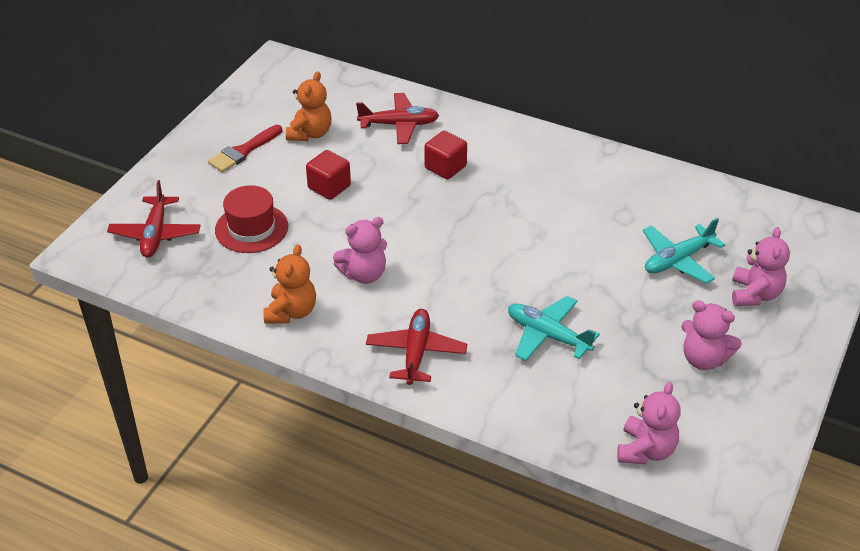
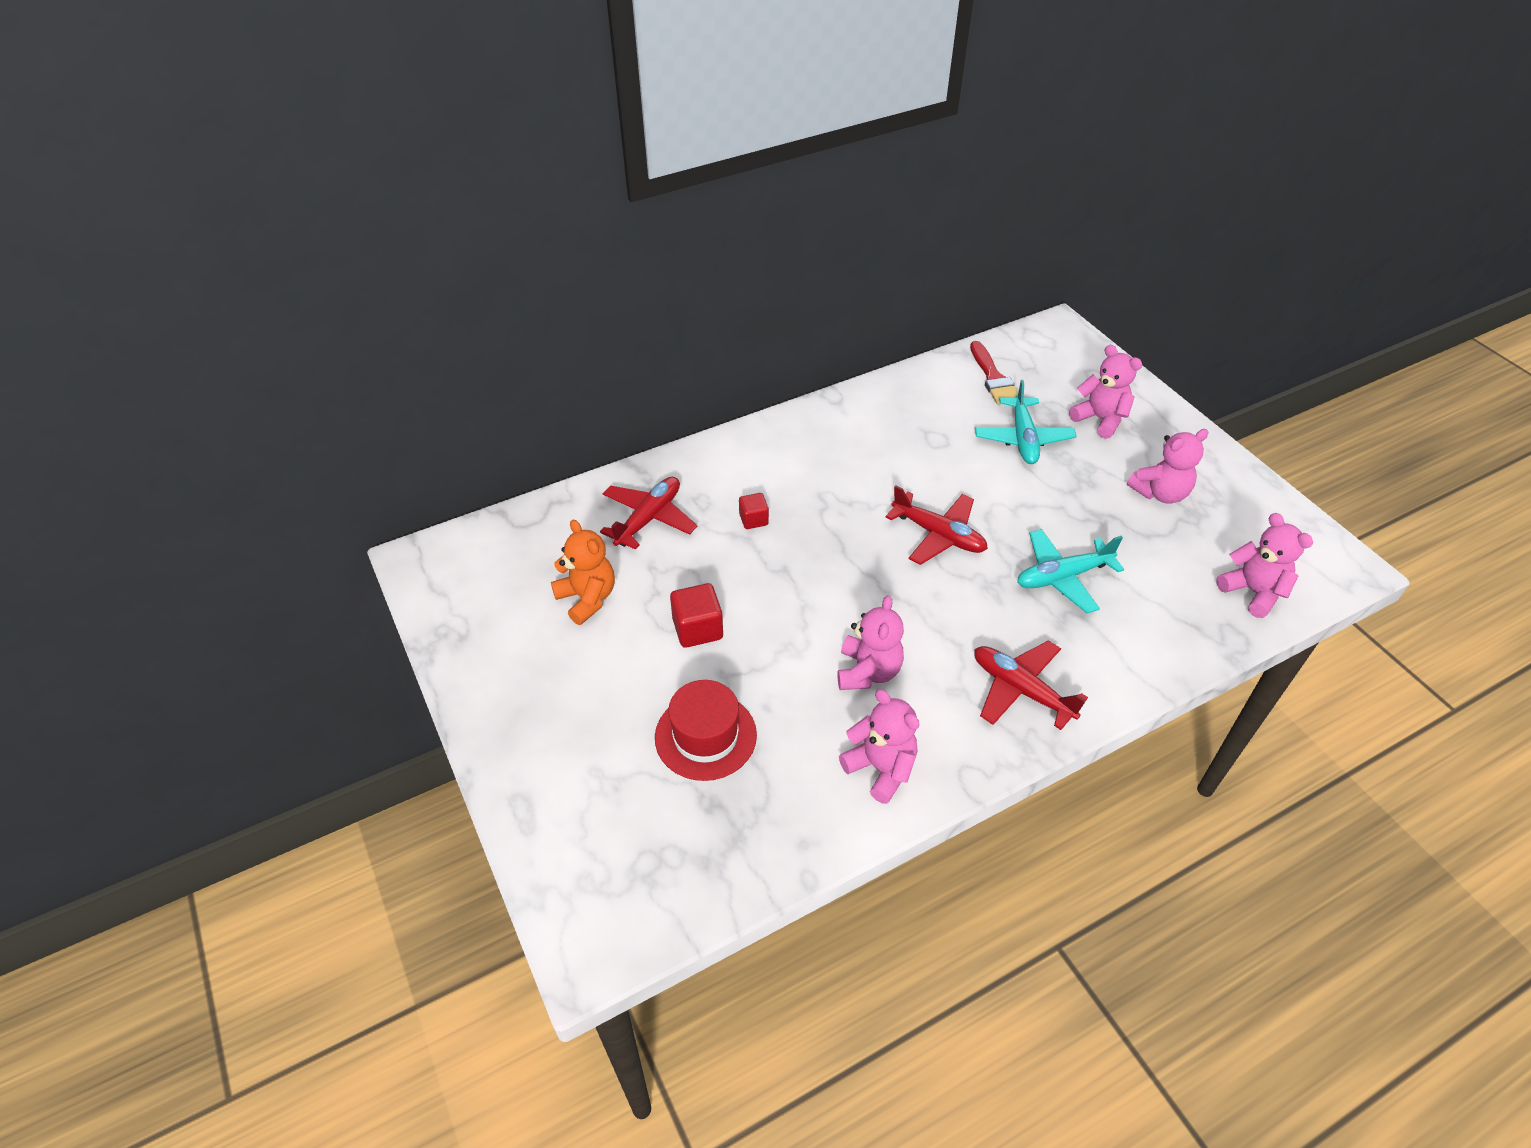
camera: 55 degrees left, 5 degrees up
(155, 234) = (630, 842): red plane -> red plane (938, 535)
(243, 151) = (557, 675): red brush -> red brush (993, 378)
(291, 312) = (880, 768): orange teddy bear -> pink teddy bear
(445, 167) = (753, 519): red cube -> red cube, size x0.63

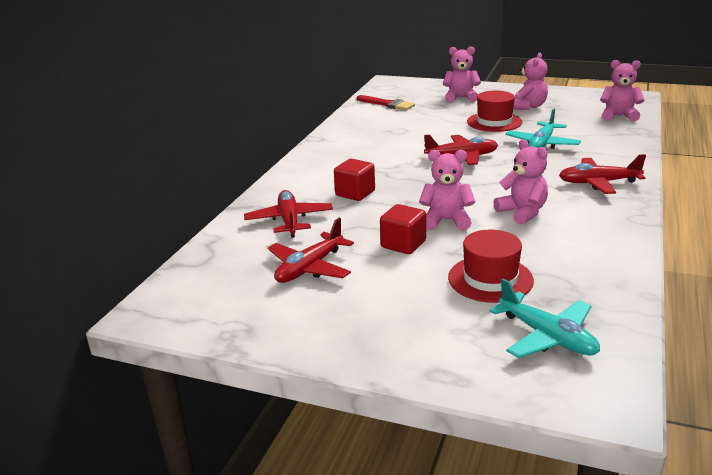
camera: 40 degrees left, 20 degrees down
(587, 598) = (310, 268): orange teddy bear -> red plane
(753, 519) = (355, 193): red cube -> red cube, size x1.59
(880, 768) = (596, 239): pink teddy bear -> pink teddy bear (446, 220)
(1023, 439) = (439, 115): turquoise plane -> turquoise plane (547, 336)
(1069, 496) = (494, 122): none -> red hat

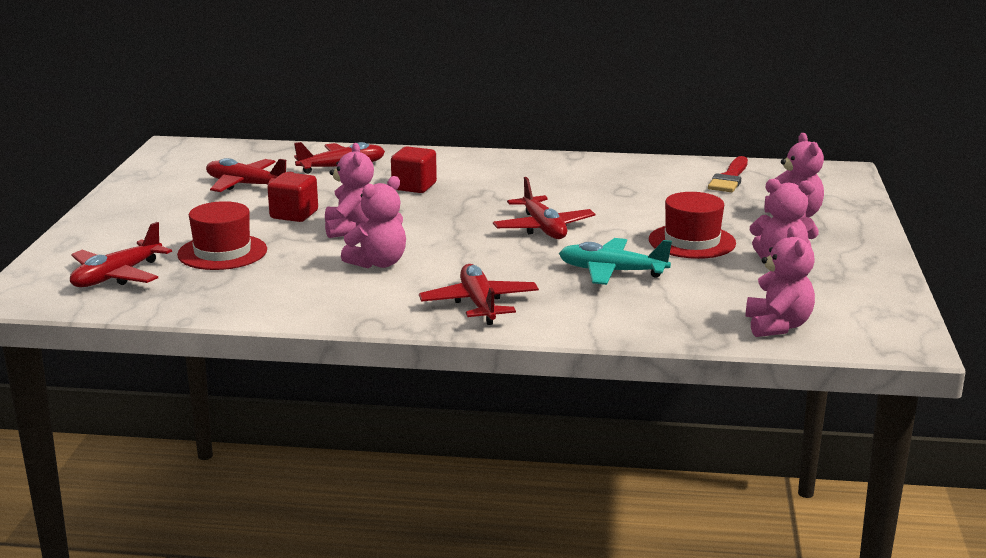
camera: 75 degrees right, 5 degrees down
(547, 336) = (117, 276): turquoise plane -> red plane

